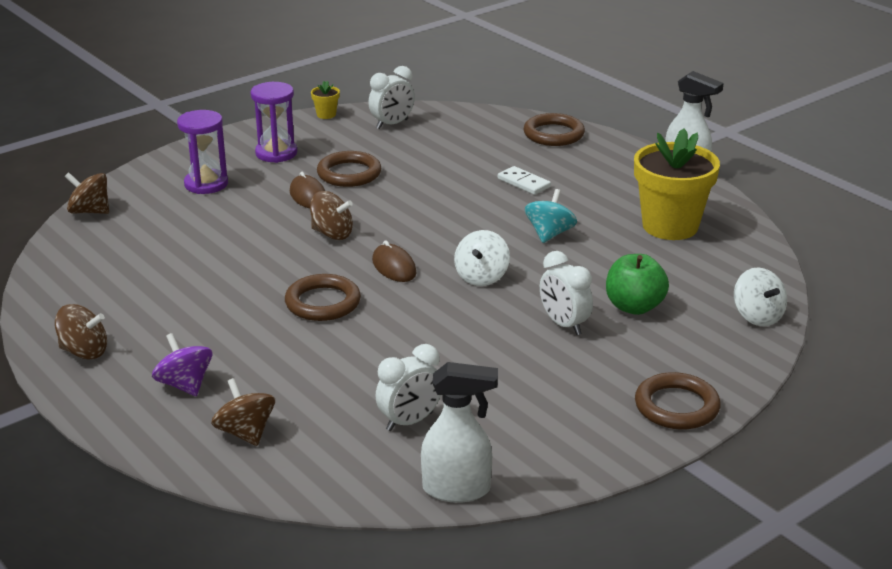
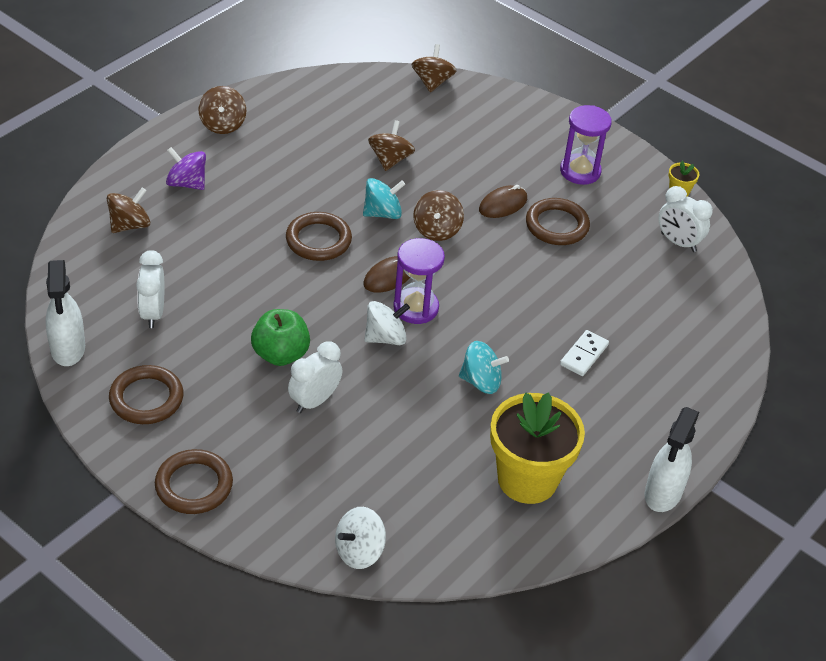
camera: 75 degrees right, 15 degrees up
(185, 385) = (187, 183): purple spinning top -> purple spinning top turned 105 degrees counterclockwise
(206, 184) = (503, 138): purple hourglass -> purple hourglass (416, 308)
(208, 248) = (390, 160): none -> brown spinning top
(294, 261) = (382, 213): none -> turquoise spinning top
(409, 421) = (153, 313): white clock -> white clock turned 45 degrees clockwise
(481, 277) = (385, 337): white spinning top -> white spinning top turned 150 degrees clockwise
(553, 134) = (710, 372): brown ring -> brown ring (146, 398)
(634, 307) = (356, 452): green apple -> green apple (280, 354)

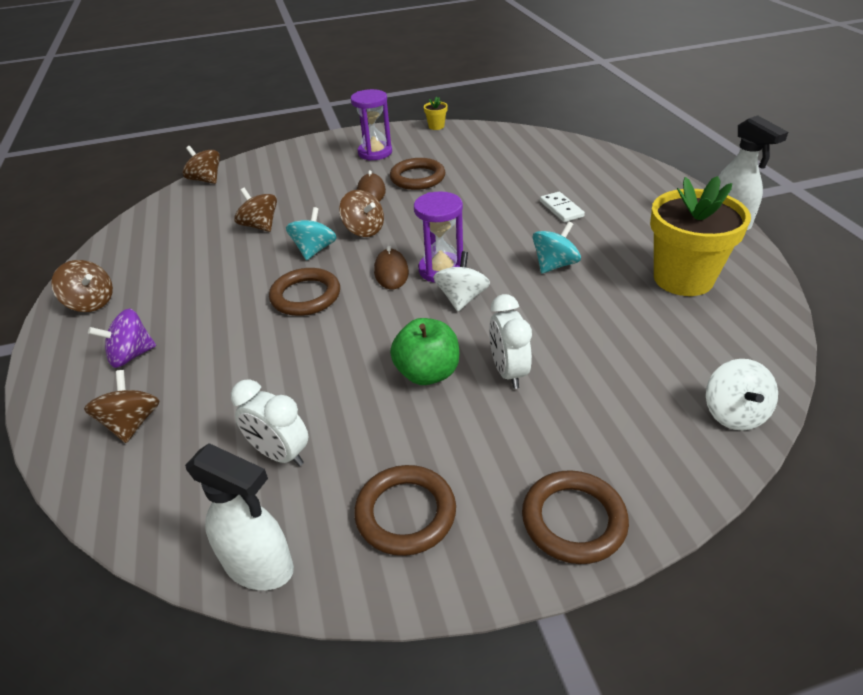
camera: 50 degrees left, 5 degrees down
(678, 242) = (482, 140): white clock -> none

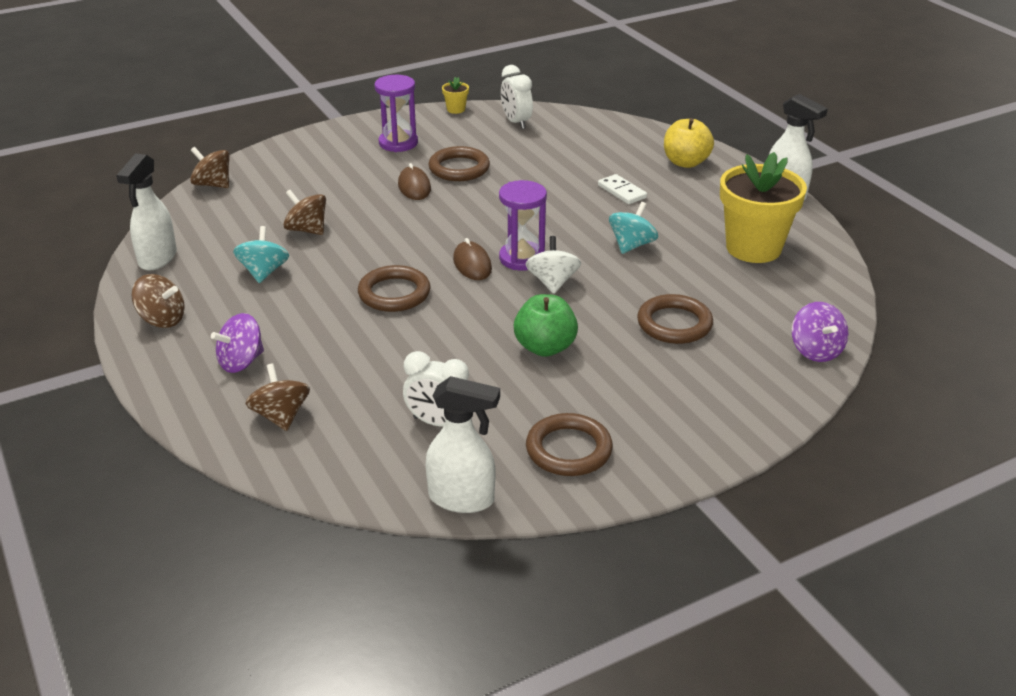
camera: 15 degrees left, 5 degrees down
(123, 243) = (157, 259): none -> white spray bottle
(314, 250) = (381, 249): turquoise spinning top -> turquoise spinning top (264, 272)
(364, 230) = (424, 226): brown spinning top -> none
(508, 372) = (618, 339): white clock -> white clock (516, 122)
(573, 520) = (706, 437): brown ring -> brown ring (674, 324)
(632, 184) = (685, 162): none -> yellow apple
(734, 413) = (816, 350): white spinning top -> purple spinning top

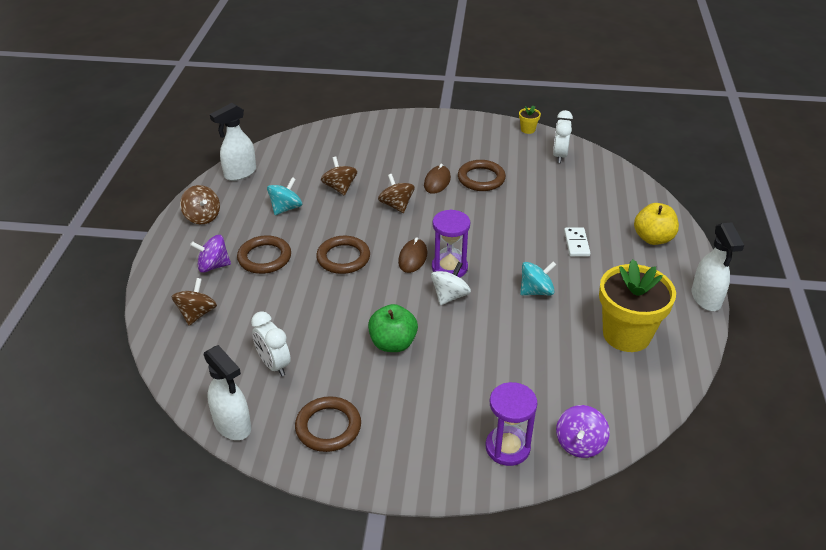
camera: 35 degrees right, 5 degrees up
(213, 184) = (320, 132): brown spinning top -> brown spinning top (396, 205)
(398, 143) = (461, 143): purple hourglass -> purple hourglass (507, 447)
(674, 324) = (498, 369): brown ring -> brown ring (264, 258)

